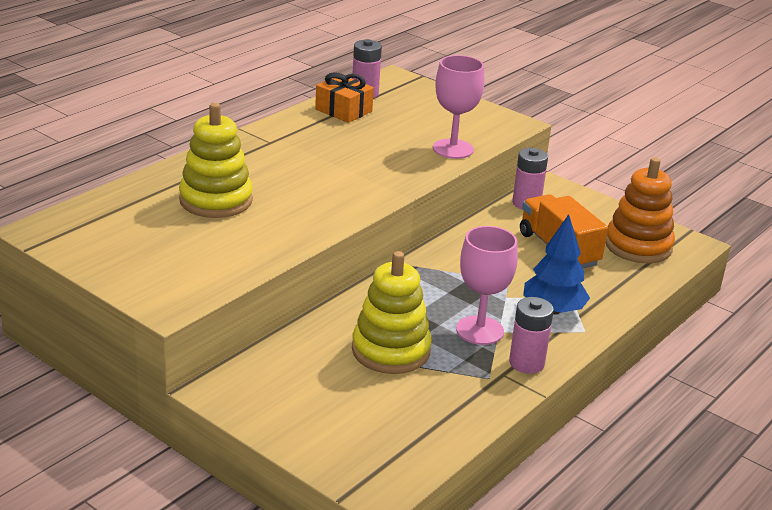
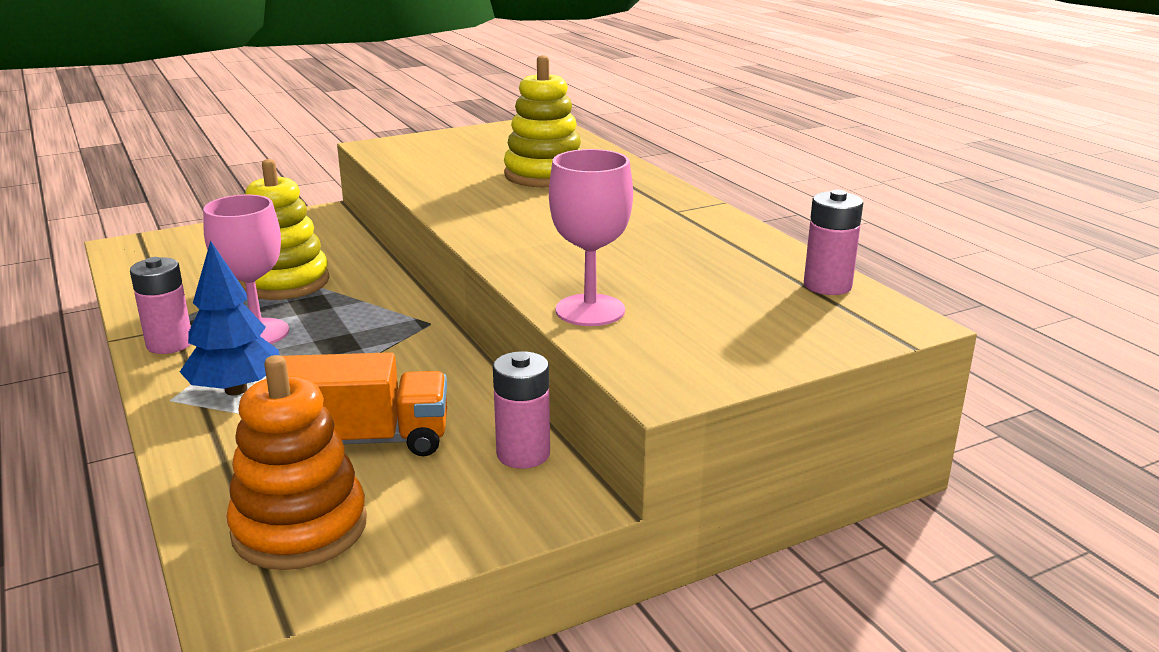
camera: 115 degrees right, 5 degrees down
(343, 110) = (763, 262): orange gift -> none

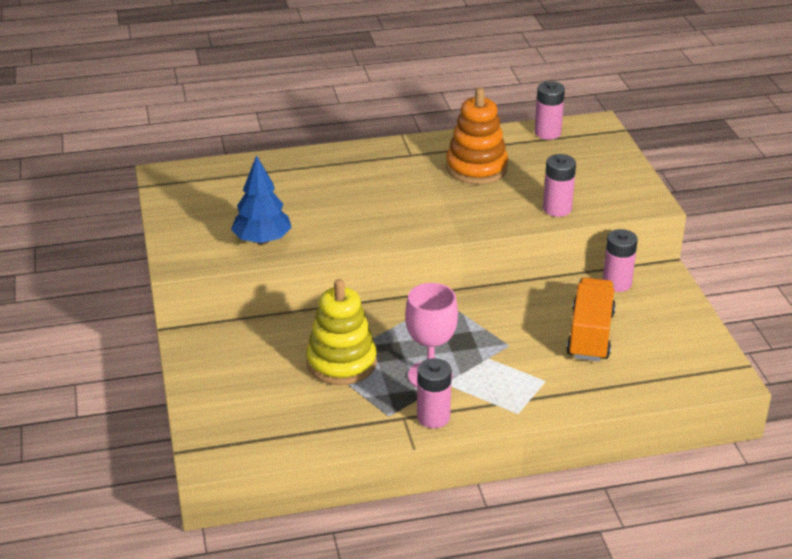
camera: 75 degrees left, 10 degrees up
(236, 390) = (513, 384): blue tree -> blue tree (262, 240)
(300, 528) = (671, 360): orange stacking toy -> orange stacking toy (476, 168)
(544, 175) = (308, 191): yellow stacking toy -> none
(590, 310) = (557, 209): pink goblet -> pink battery

